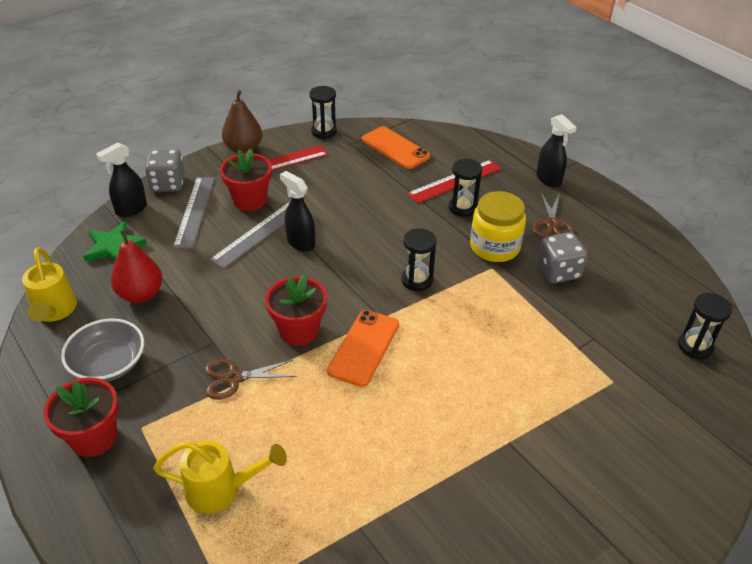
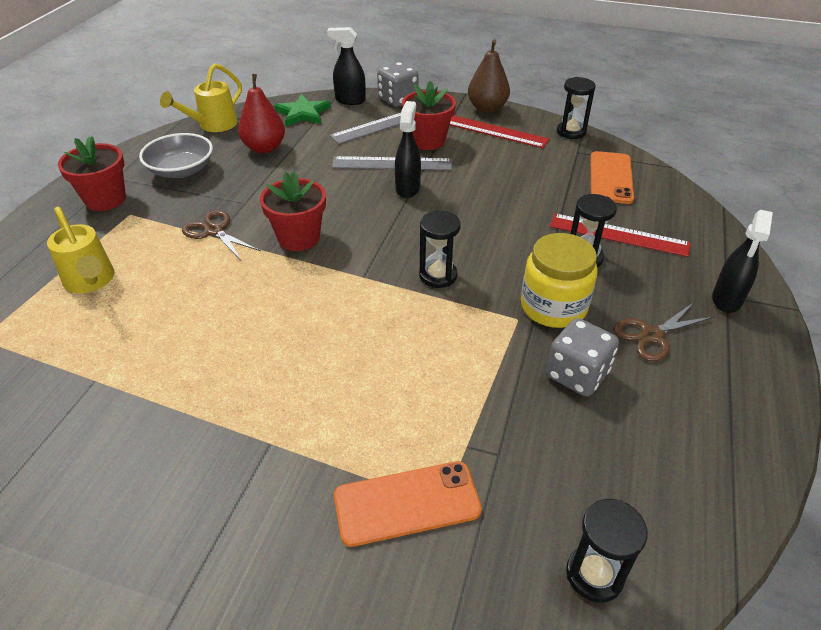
camera: 55 degrees right, 0 degrees up
(364, 347) = (313, 283): orange phone -> orange phone (407, 503)

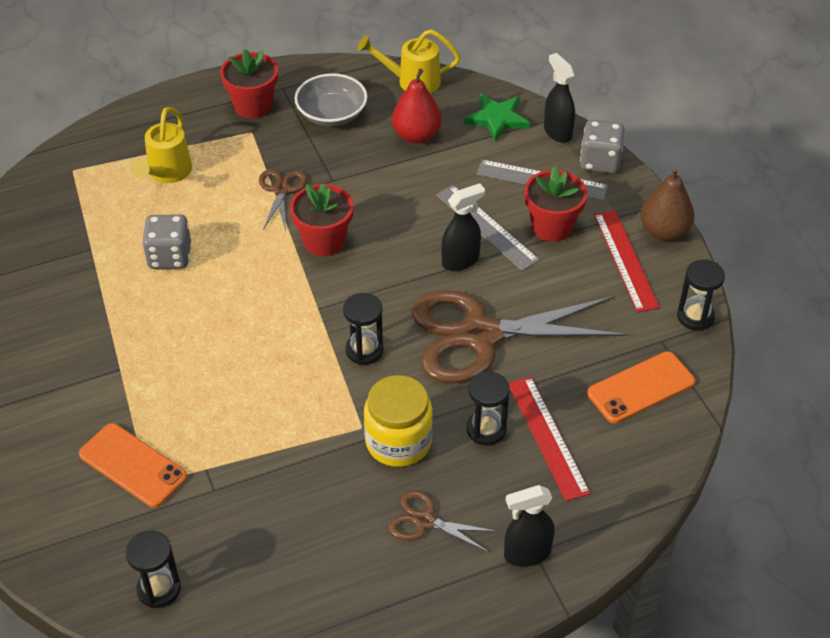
camera: 50 degrees right, 5 degrees up
(489, 215) = (480, 335): none -> brown scissors
(577, 374) = (332, 494): grey dice -> grey dice (169, 256)

